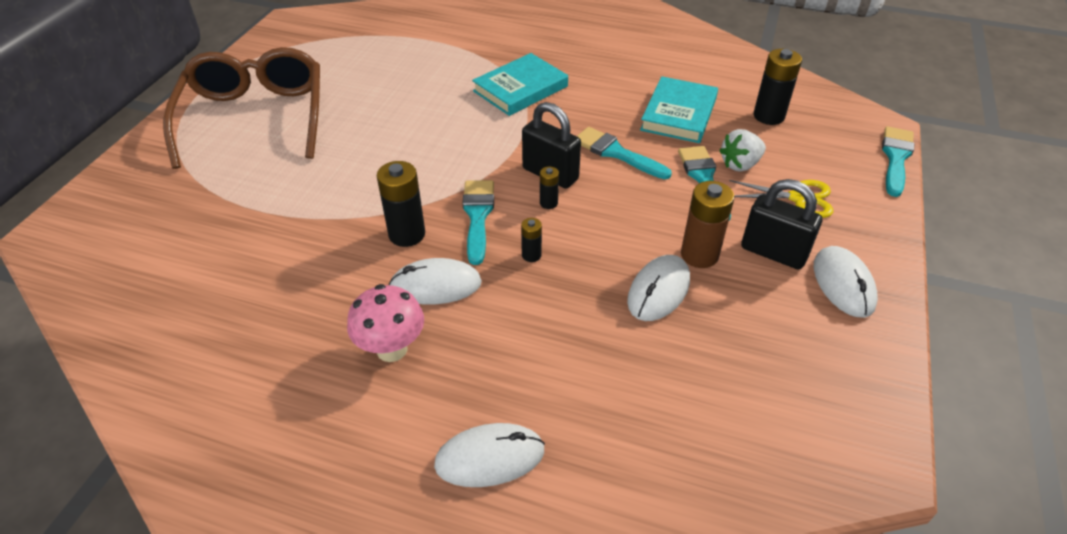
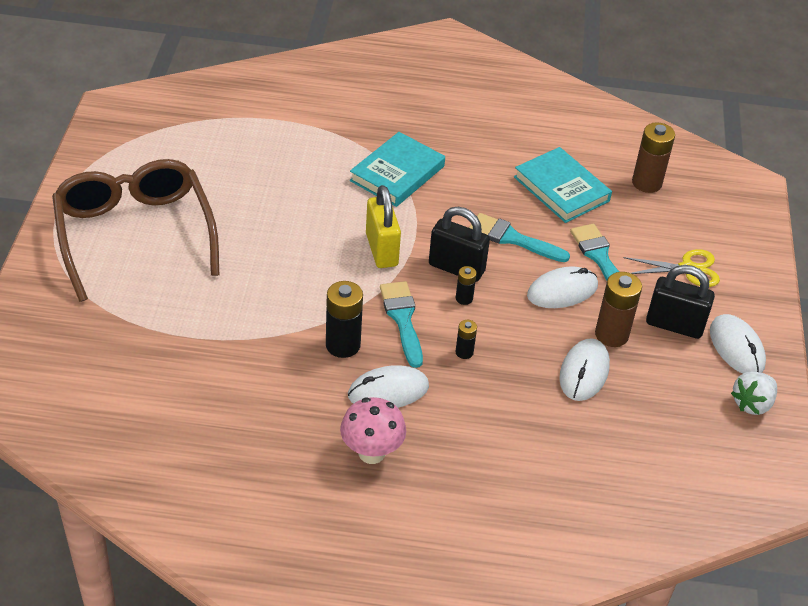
camera: 15 degrees left, 0 degrees up
(481, 151) = (381, 250): none -> yellow padlock
(490, 457) = (485, 528): white mouse -> white mouse (562, 291)
(679, 114) = (561, 189): turquoise book -> turquoise book turned 45 degrees counterclockwise
(740, 164) = (630, 239): white strawberry -> white strawberry (752, 403)
(768, 116) = (646, 183): black battery -> brown battery
(896, 158) = (767, 218): turquoise brush -> none

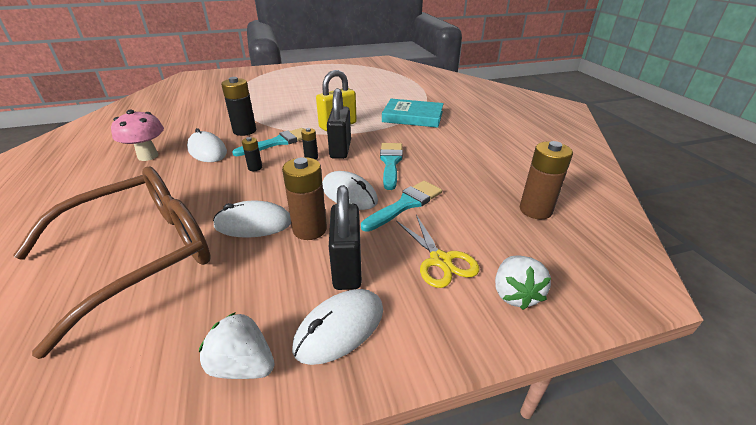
camera: 70 degrees right, 10 degrees down
(134, 234) = (301, 77): brown glasses -> brown glasses (141, 255)
(561, 189) = (470, 171): turquoise book -> none
(737, 247) = (515, 294): none -> white strawberry

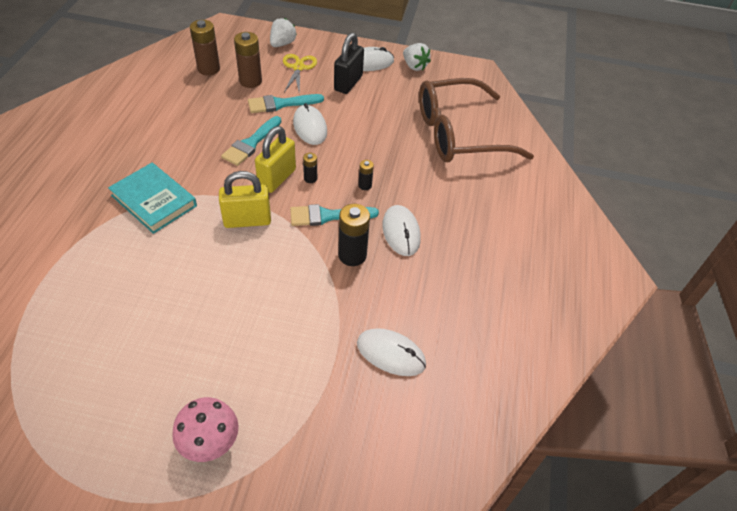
camera: 155 degrees left, 15 degrees up
(148, 156) = (460, 247): pink mushroom -> pink mushroom (211, 444)
(253, 223) = (386, 129): white mouse -> white mouse (391, 354)
(310, 229) = (354, 111): brown battery -> brown battery (250, 81)
(340, 149) = (277, 178): black padlock -> yellow padlock

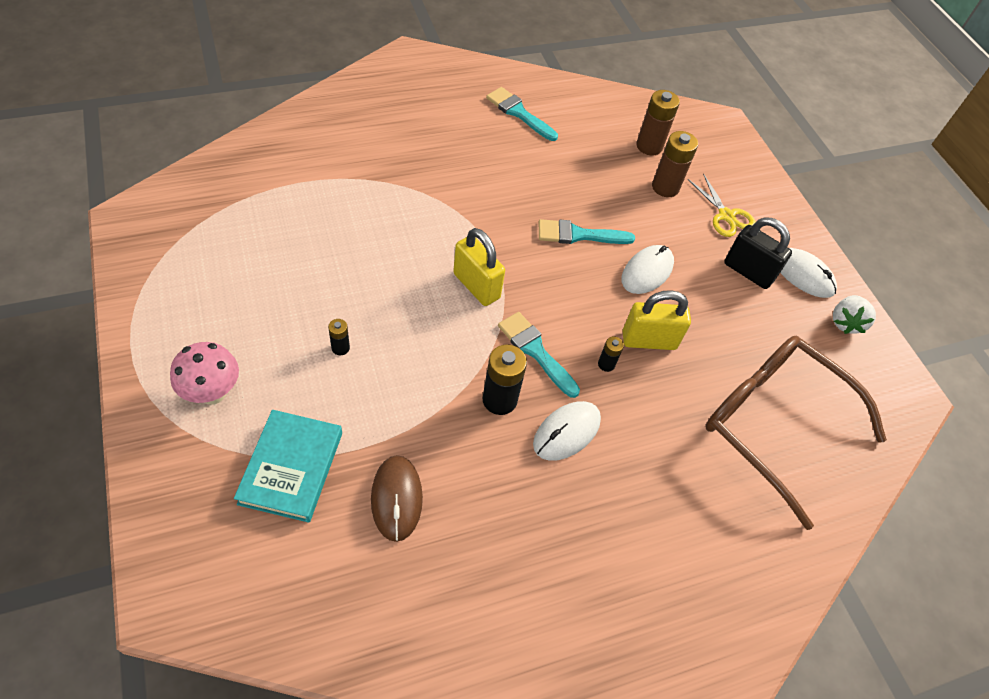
camera: 55 degrees right, 5 degrees up
(154, 200) = (445, 203): turquoise book -> turquoise book (291, 468)
(277, 178) = (550, 281): yellow padlock -> yellow padlock (649, 340)
(281, 104) = (657, 229): turquoise brush -> turquoise brush (519, 113)
(282, 44) = (749, 183): white strawberry -> none
(298, 68) = (726, 215): yellow scissors -> yellow scissors turned 90 degrees clockwise
(310, 178) = (574, 309): black battery -> black battery (340, 348)
(348, 83) = (748, 272): black padlock -> black padlock turned 45 degrees clockwise
(391, 354) = (396, 498): white mouse -> brown mouse

